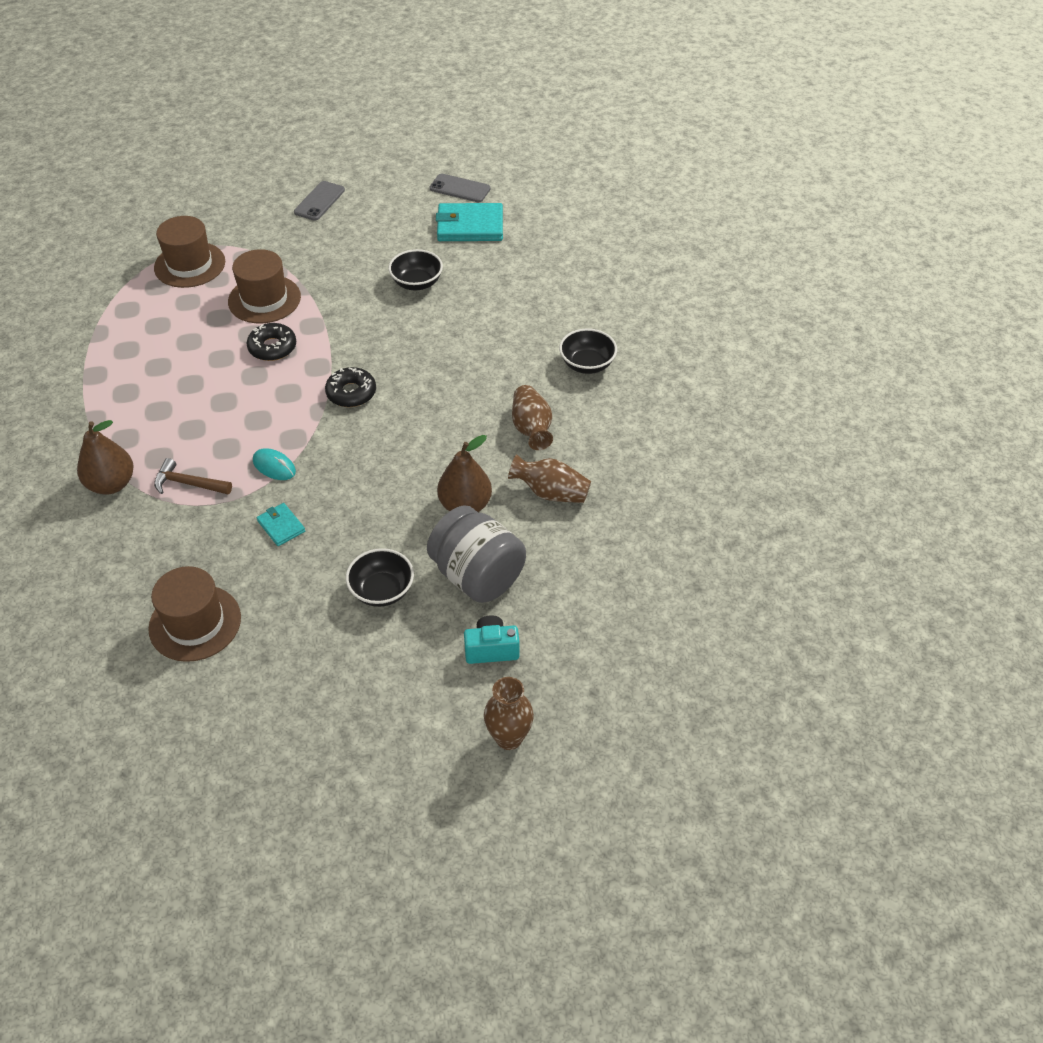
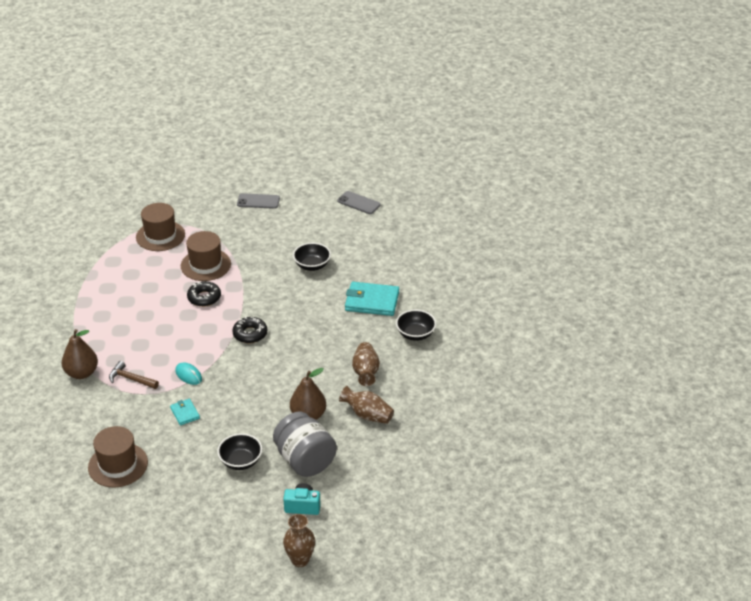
camera: 10 degrees right, 10 degrees down
(319, 201) = (258, 201): grey phone -> grey phone turned 60 degrees clockwise
(470, 226) = (359, 230): turquoise wallet -> turquoise wallet (372, 301)

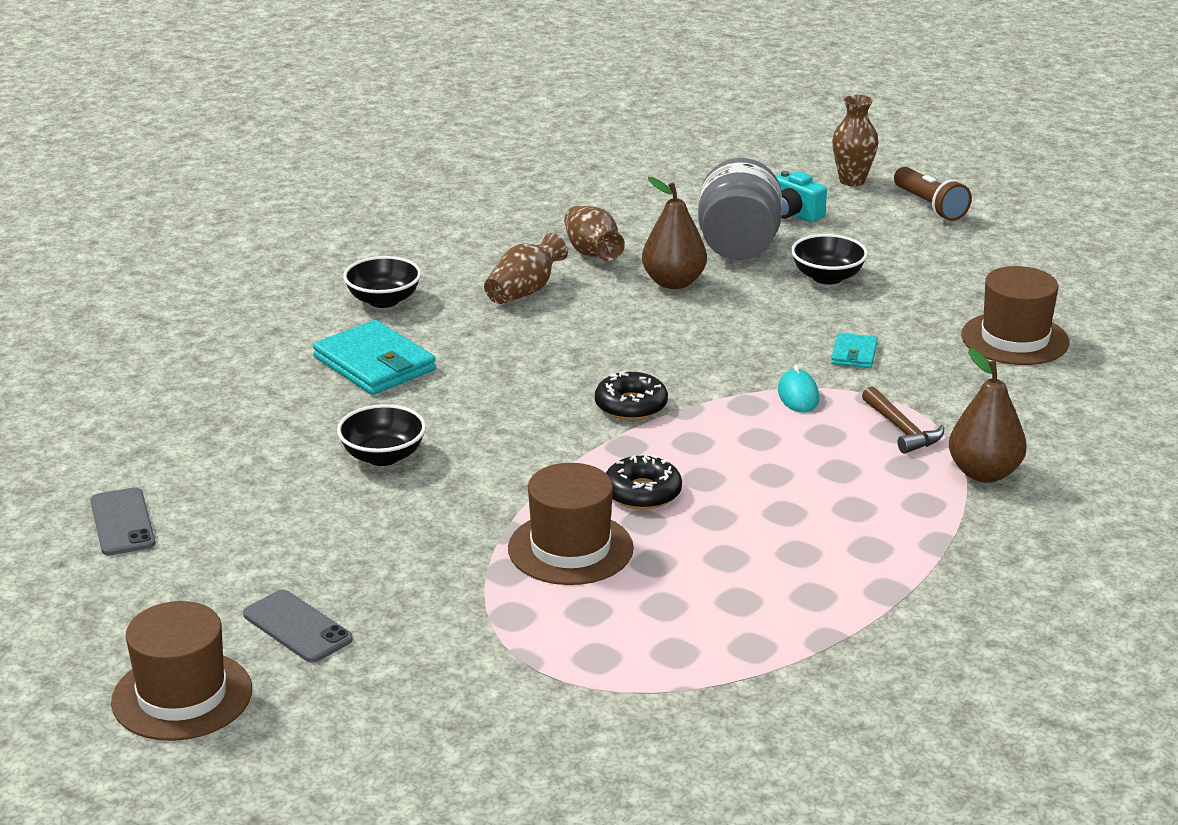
camera: 140 degrees left, 10 degrees down
(160, 236) = (593, 654): brown hat -> brown hat (182, 696)
(237, 559) = (930, 206): none -> brown flashlight

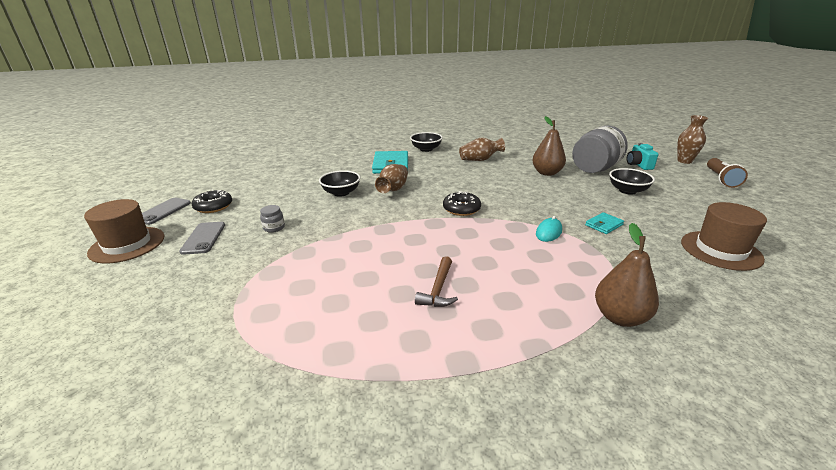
camera: 40 degrees right, 0 degrees up
(122, 522) = (234, 183): grey phone -> grey phone (163, 211)
(384, 561) = (274, 228): none -> grey jar
(570, 548) = (343, 255): brown hat -> none
(592, 253) = (525, 155): brown vase -> brown vase (393, 189)
(642, 493) = (411, 245): black donut -> black donut (213, 206)
(901, 429) = (590, 270): brown hammer -> brown hammer (438, 289)

